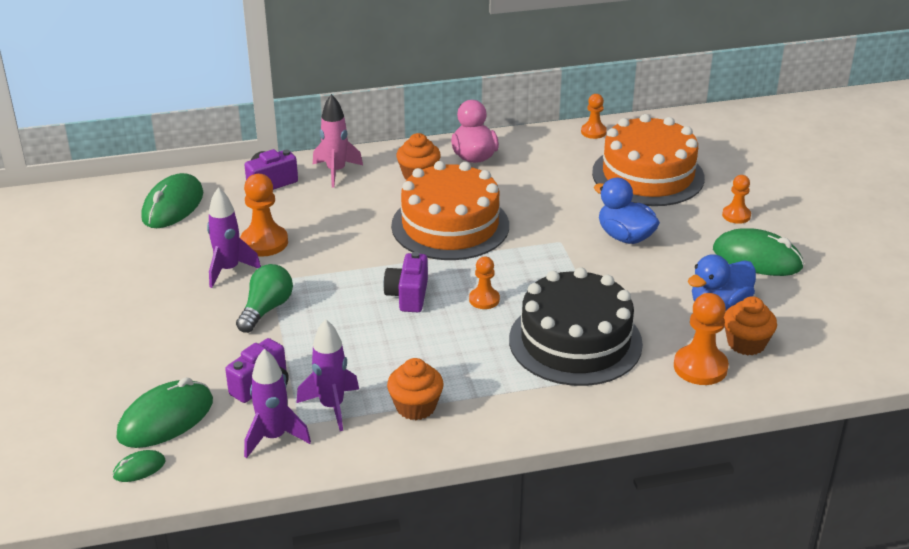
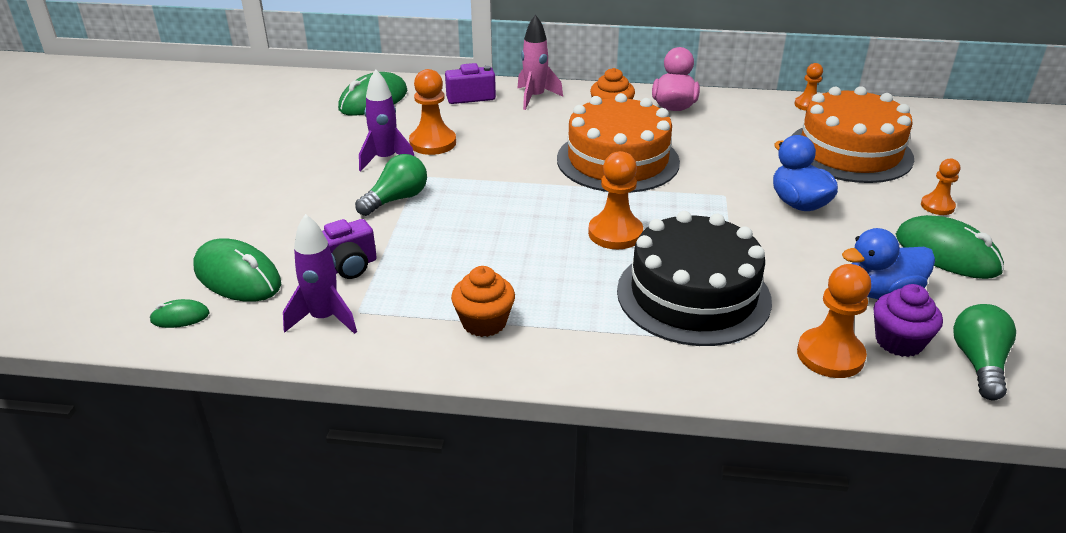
camera: 20 degrees right, 0 degrees up
(166, 419) = (237, 277): green mouse -> green mouse turned 60 degrees clockwise
(332, 407) = (400, 302): purple rocket -> none
(408, 296) = (539, 214): purple camera -> none
(484, 299) = (615, 233): orange pawn -> orange pawn, size x1.64
(746, 343) = (899, 341): orange cupcake -> purple cupcake
(808, 347) = (979, 363): none -> green light bulb

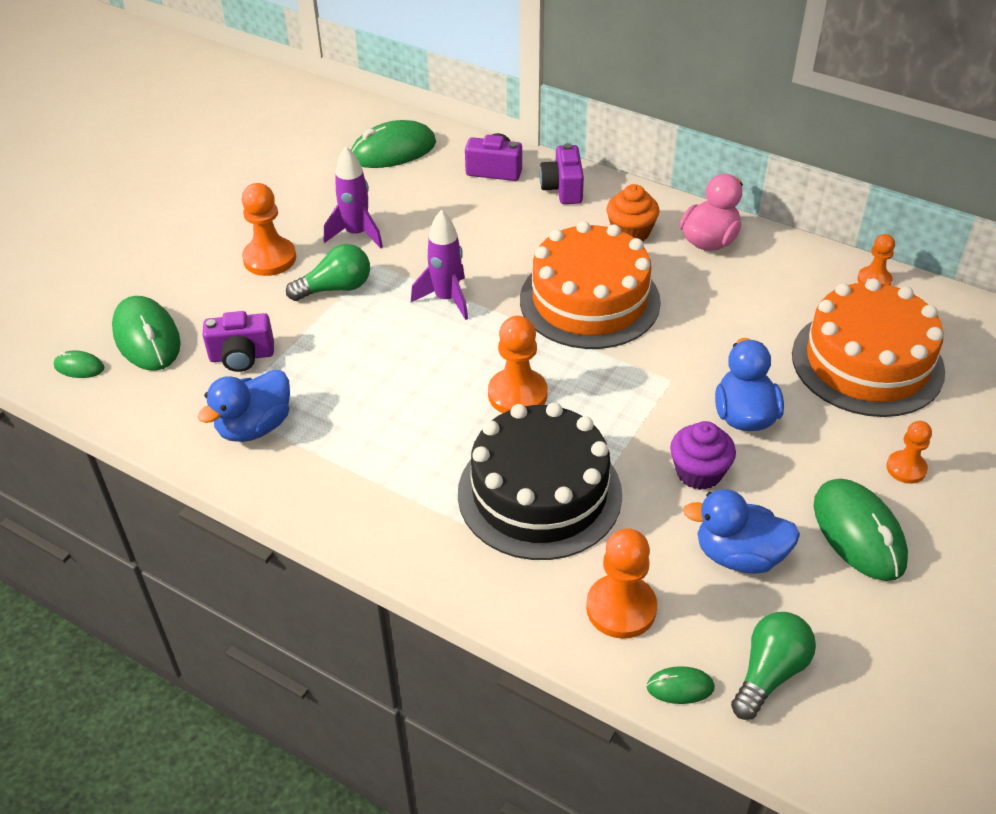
camera: 25 degrees right, 10 degrees up
(324, 318) = (191, 407): purple rocket -> purple rocket (446, 299)
(400, 317) = (255, 427): none -> blue duck
(433, 143) = (415, 225): orange pawn -> orange pawn (269, 258)
(484, 322) = (323, 458): orange cupcake -> none
(535, 98) = (563, 189): pink rocket -> purple camera
(899, 341) = (706, 618): purple cupcake -> purple cupcake (699, 472)
(926, 396) = (680, 687): none -> green mouse

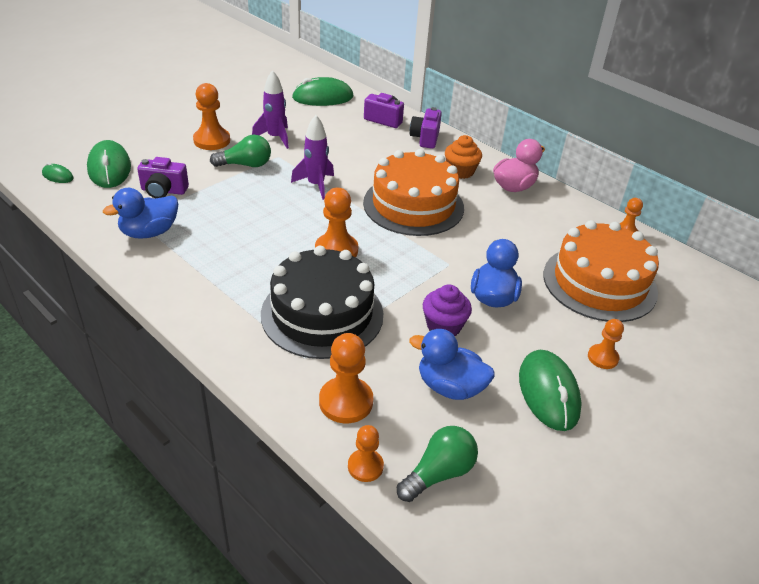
camera: 10 degrees right, 5 degrees down
(680, 687) = (365, 466): green mouse -> orange pawn

